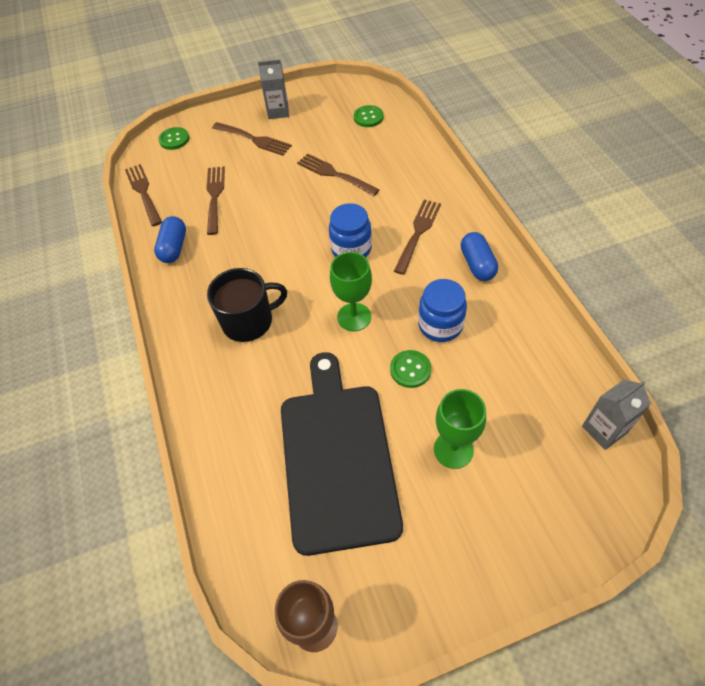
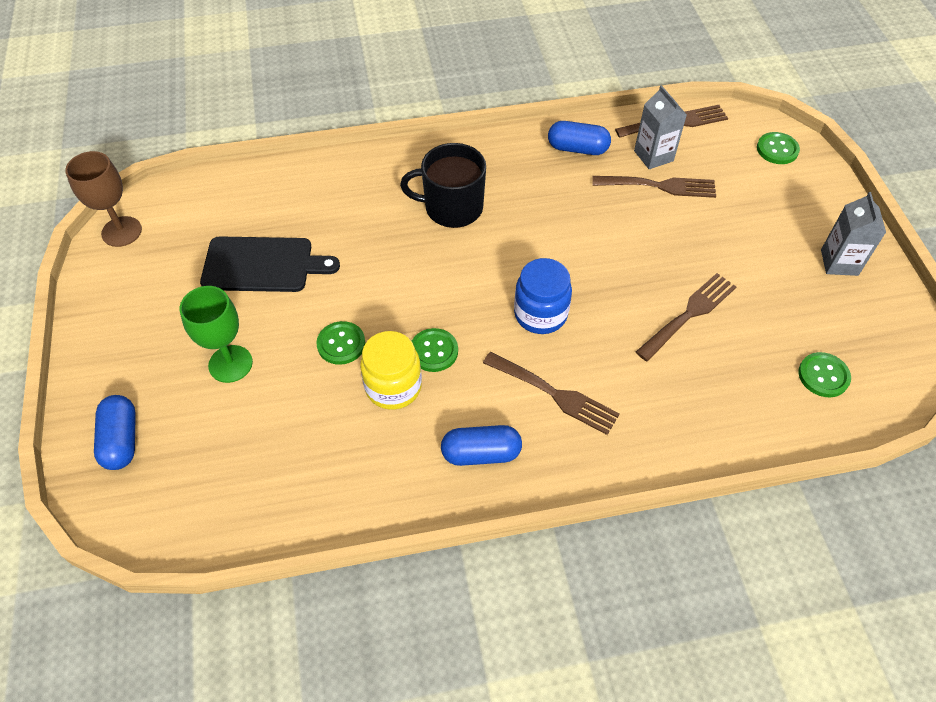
camera: 95 degrees right, 0 degrees up
(248, 321) = (452, 207): black mug -> black mug turned 105 degrees clockwise
(254, 139) = (773, 231): brown fork -> none
(337, 457) = (262, 265): black cutting board -> black cutting board, size x0.62
(354, 317) = (431, 302): green goblet -> none
(401, 306) = (434, 351): none -> green button
(440, 325) = (393, 387): blue jar -> yellow jar
(557, 515) = (121, 440): none -> blue capsule
(604, 429) = (192, 524): grey carton -> grey carton (653, 156)

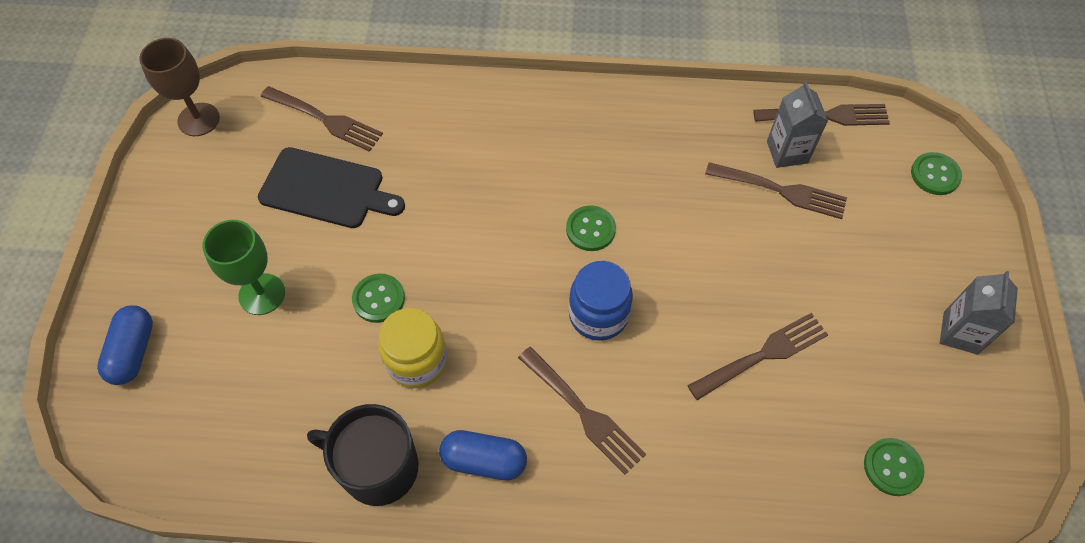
camera: 15 degrees right, 5 degrees up
(242, 208) = (325, 120): none -> brown fork
(434, 351) = (471, 331): green button -> green button (590, 229)
(452, 207) = (543, 166): black mug -> black mug (378, 467)
(577, 149) = (703, 125): blue capsule -> none

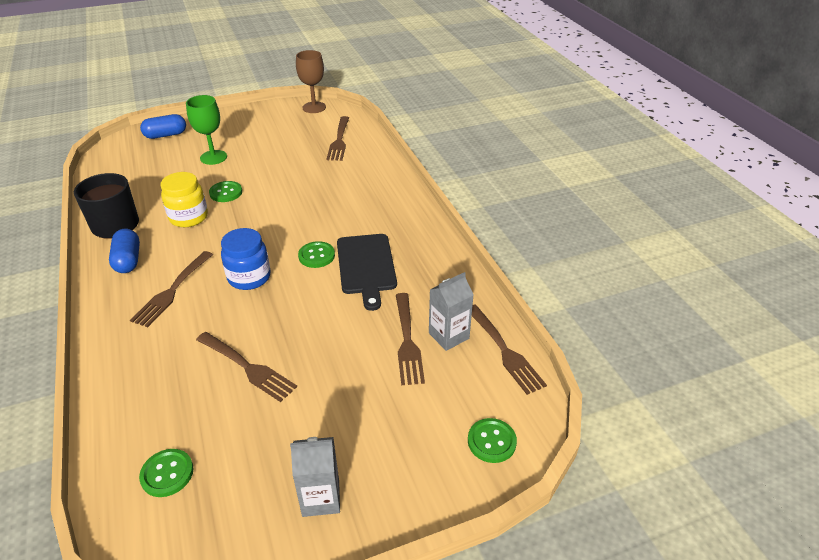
camera: 65 degrees right, 20 degrees down
(326, 189) = (291, 155): black cutting board -> black cutting board (366, 266)

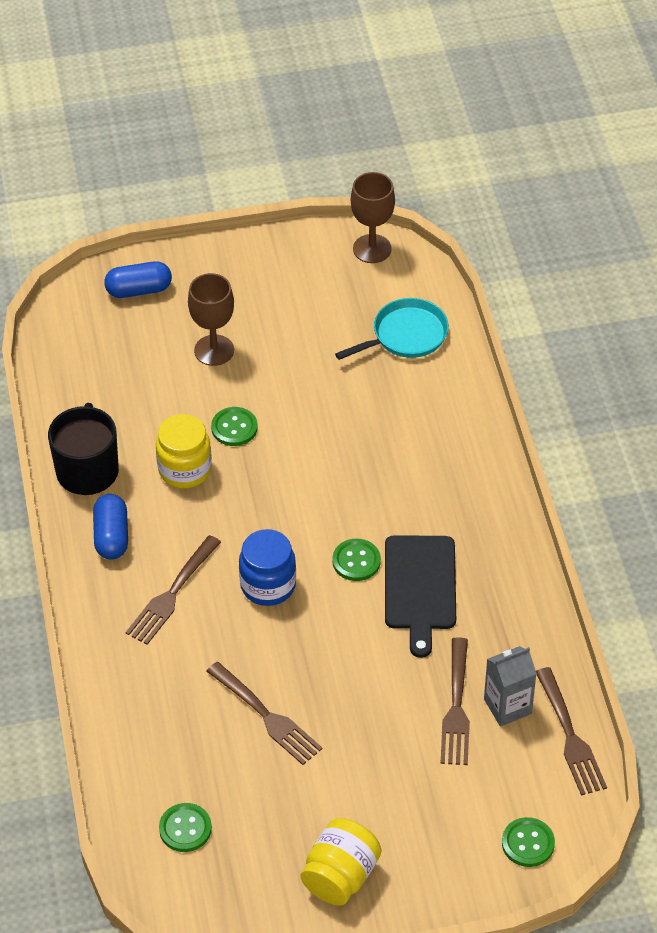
camera: 10 degrees right, 10 degrees up
(213, 157) = (214, 350): green goblet -> brown goblet
(321, 498) = (340, 876): grey carton -> yellow jar
(339, 140) = (406, 335): brown fork -> turquoise pan

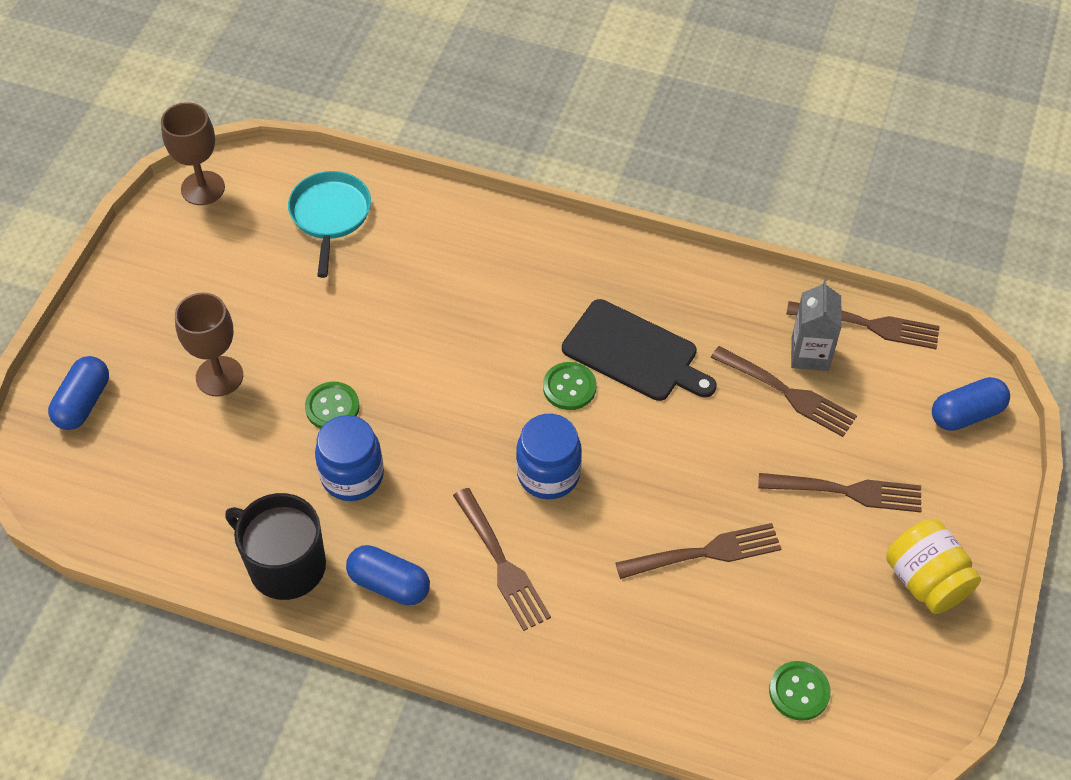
camera: 60 degrees left, 5 degrees up
(185, 469) = (352, 476): yellow jar -> blue jar
(388, 788) = (847, 491): none -> brown fork
(528, 843) = (966, 414): green button -> blue capsule

